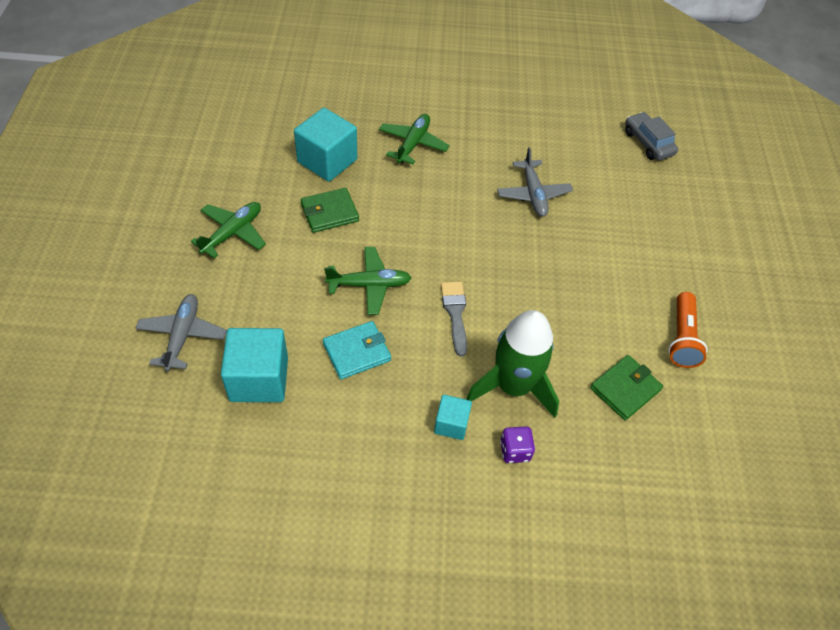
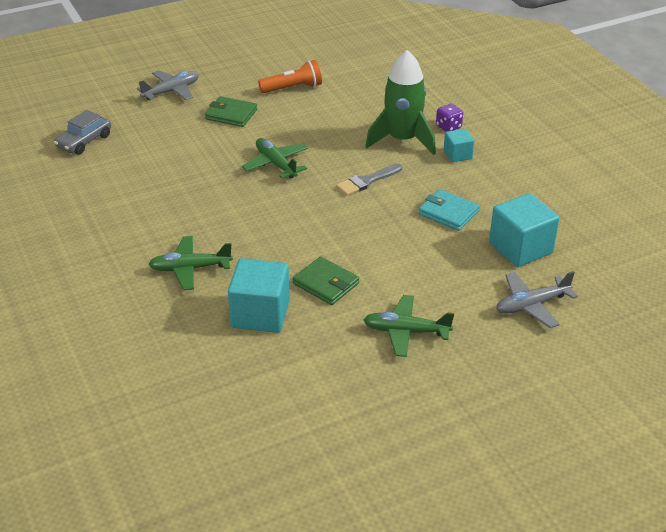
camera: 115 degrees left, 15 degrees down
(369, 285) = (382, 230): green plane -> green plane (276, 164)
(533, 194) = (202, 182): grey plane -> grey plane (171, 91)
(625, 389) = (358, 100): green wallet -> green wallet (231, 114)

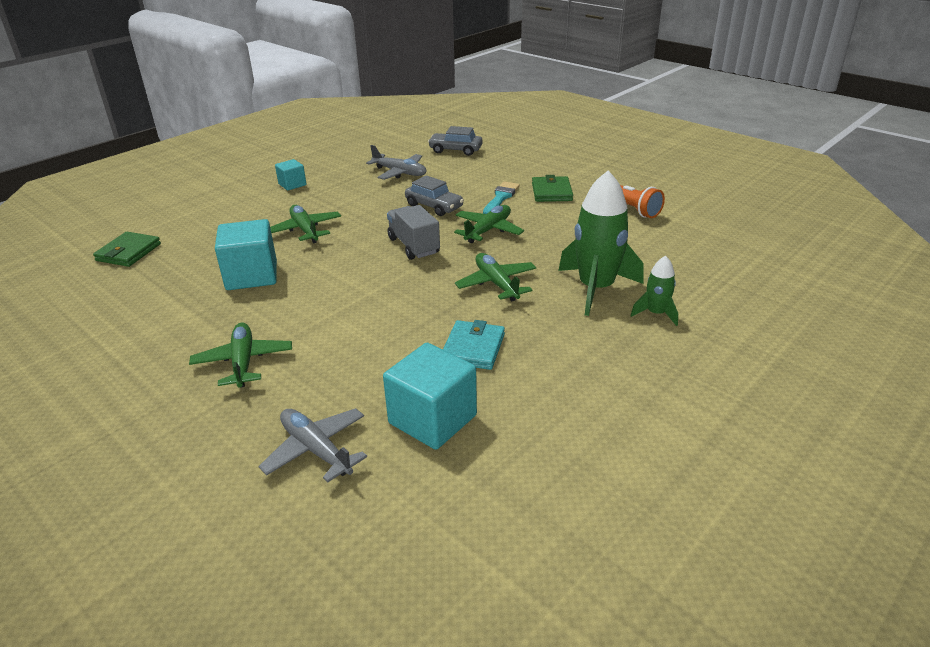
camera: 70 degrees right, 5 degrees down
(171, 91) = (562, 161): grey plane -> grey plane (400, 172)
(204, 182) = (434, 206): none -> grey car
(219, 142) = (501, 197): none -> turquoise brush
(274, 209) = (413, 246): none -> grey truck
(326, 283) = (308, 298): green wallet -> green wallet (128, 252)
(367, 181) = (496, 284): grey brush -> green plane
(448, 127) = (655, 313): purple dice -> green rocket
(457, 155) = (600, 332): turquoise cube -> turquoise cube (292, 184)

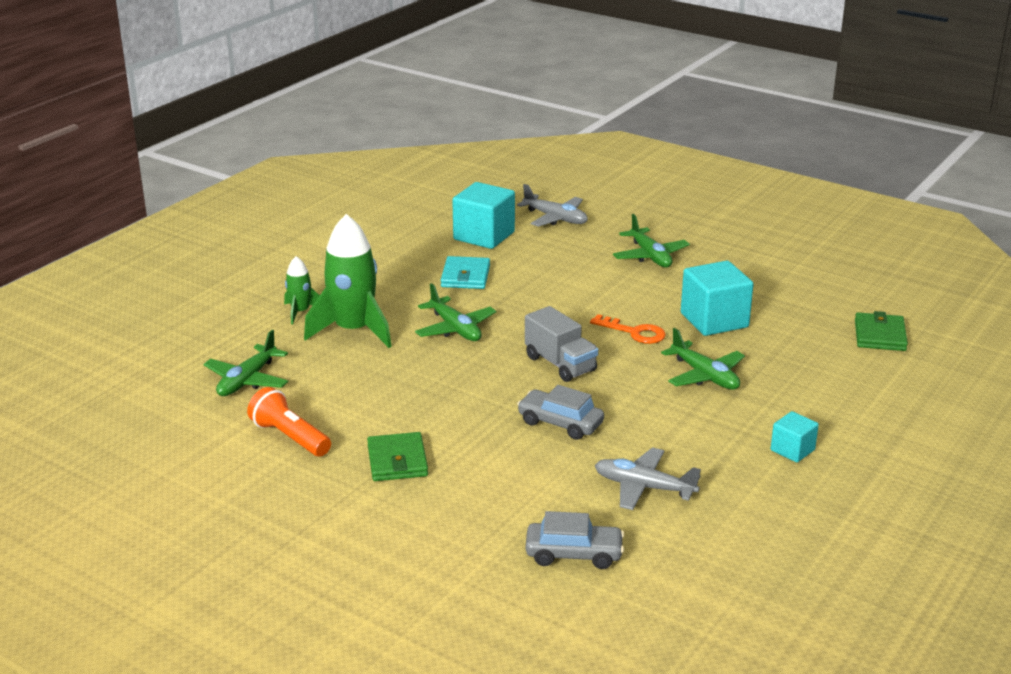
camera: 170 degrees right, 5 degrees down
(333, 269) = (634, 332): none -> orange key
(488, 230) = (477, 390): green plane -> green plane (247, 380)
(501, 197) = (470, 445): turquoise brush -> none

